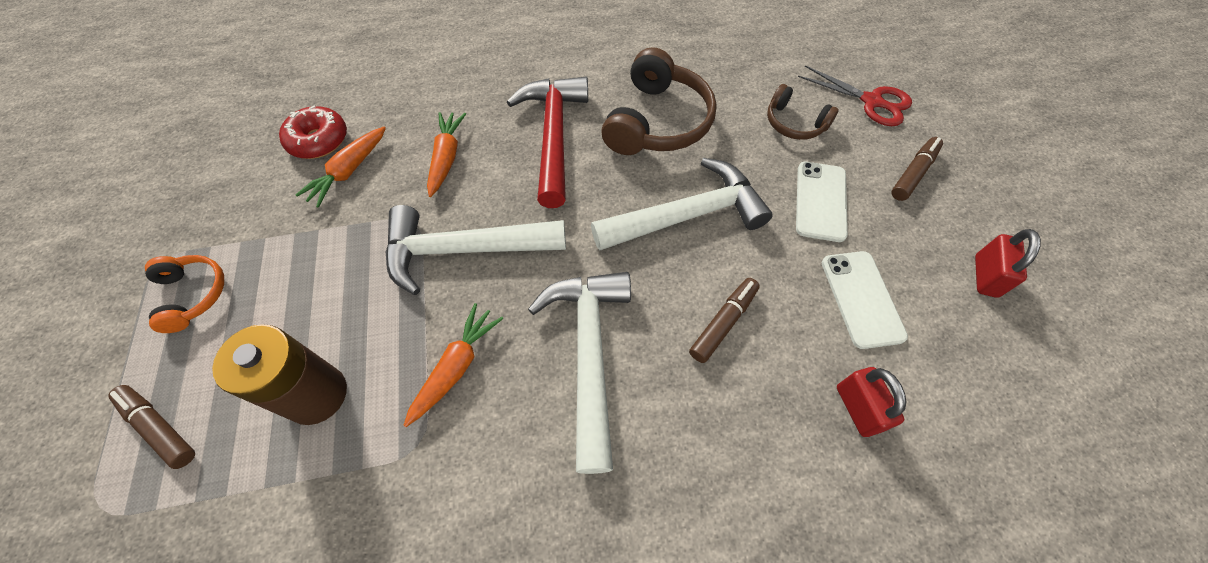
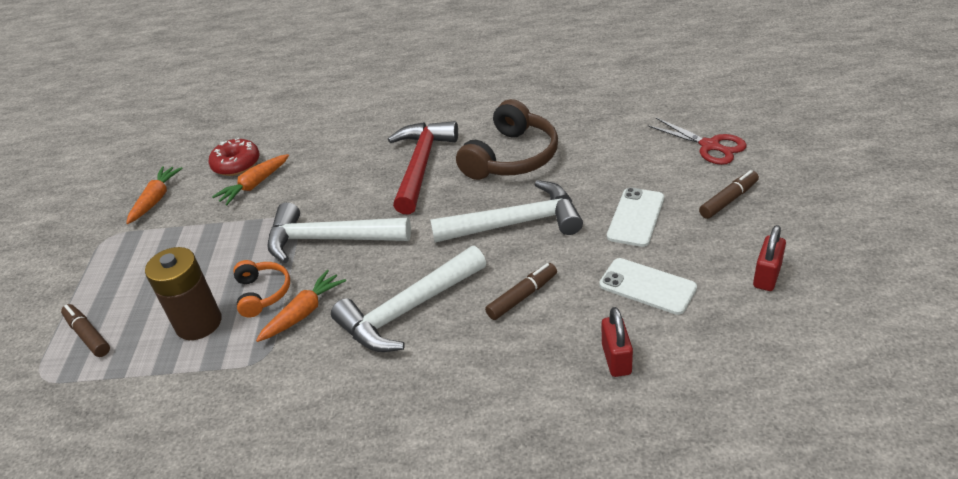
camera: 15 degrees right, 20 degrees down
(193, 295) = (126, 258): orange headphones -> orange headphones (263, 293)
(446, 158) = (331, 178): orange carrot -> orange carrot (156, 199)
(589, 353) = (407, 310): white hammer -> white hammer turned 135 degrees counterclockwise
(794, 123) = (632, 161): brown headphones -> none
(861, 298) = (647, 286): white phone -> white phone turned 60 degrees counterclockwise

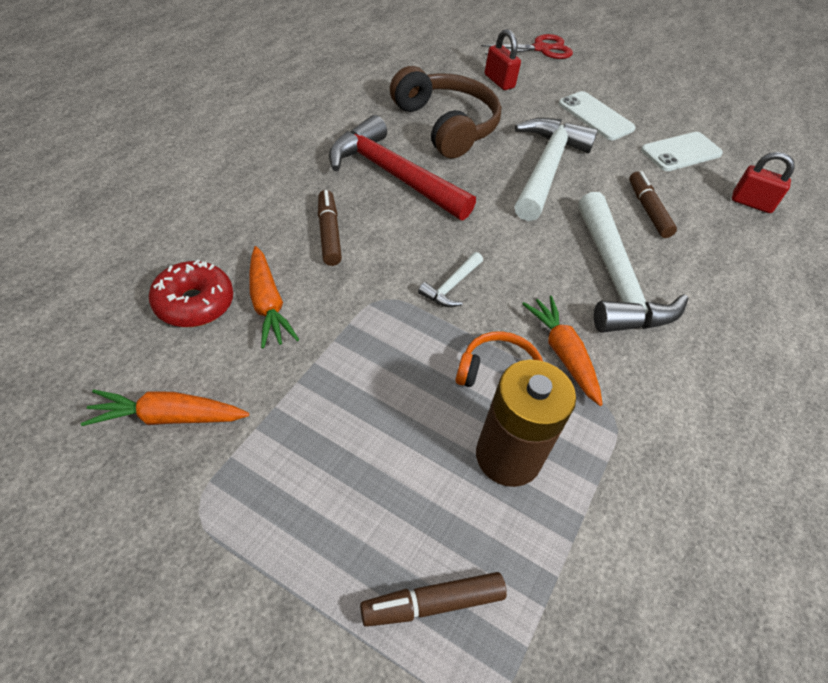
camera: 70 degrees left, 10 degrees up
(156, 199) = (168, 417): orange carrot -> orange carrot turned 45 degrees counterclockwise
(329, 239) = (451, 286): white hammer -> white hammer, size x0.44
(728, 200) = (612, 76): brown marker -> brown marker (329, 233)
(766, 276) = (706, 107): red padlock -> red padlock (499, 81)

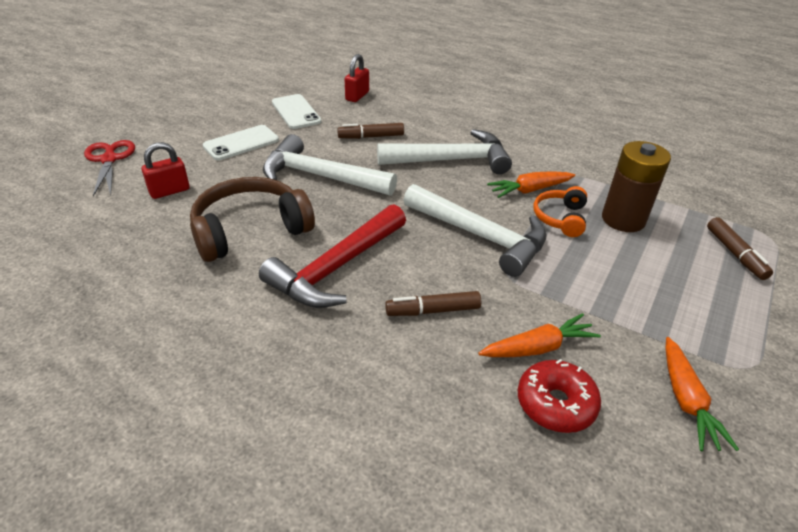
camera: 85 degrees left, 10 degrees down
(451, 286) = (481, 236): white hammer -> white hammer, size x2.30

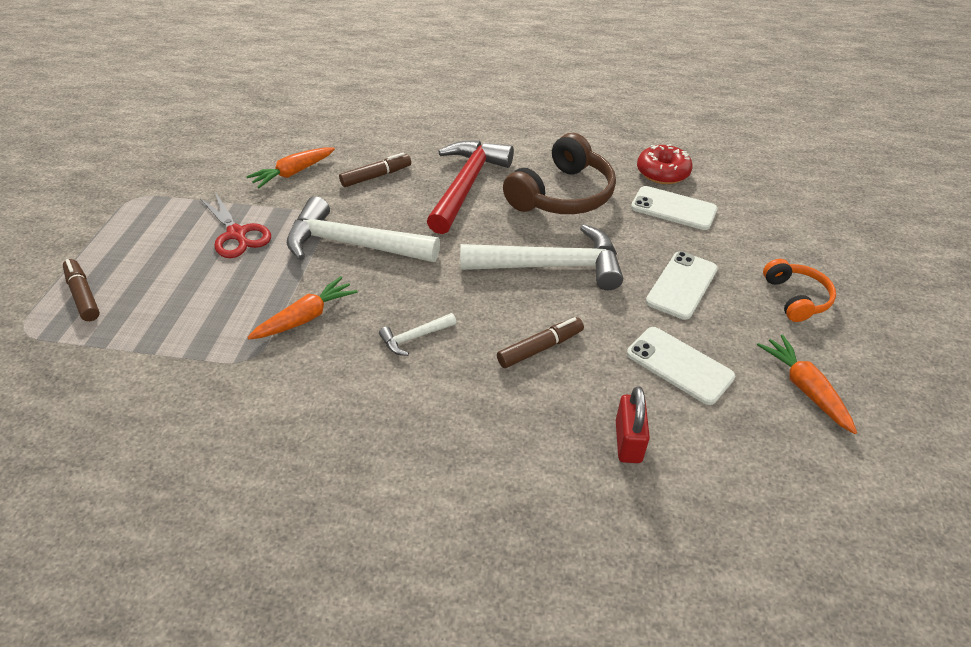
camera: 160 degrees right, 5 degrees up
(109, 159) = (777, 223): red scissors -> red scissors (237, 234)
(169, 191) = (673, 208): red padlock -> white phone
(451, 160) = (414, 337): white hammer -> white hammer, size x0.44
(555, 404) = (282, 148): red donut -> red donut (662, 172)
(560, 218) = (270, 287): orange headphones -> orange headphones (796, 298)
(623, 219) = (197, 306): brown battery -> none
(686, 400) = (193, 168): orange carrot -> orange carrot (804, 388)

